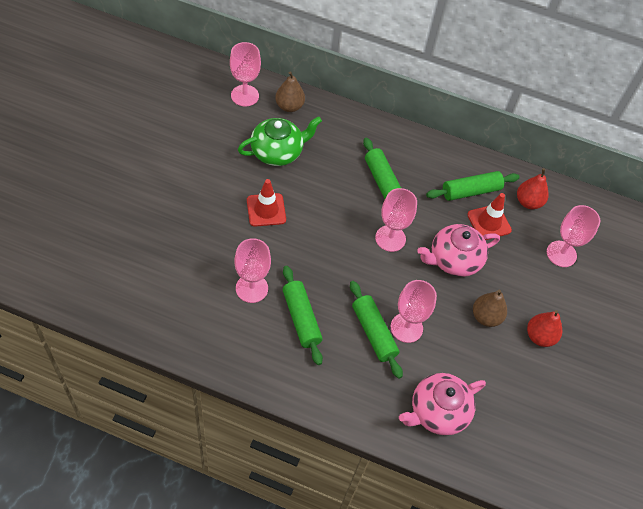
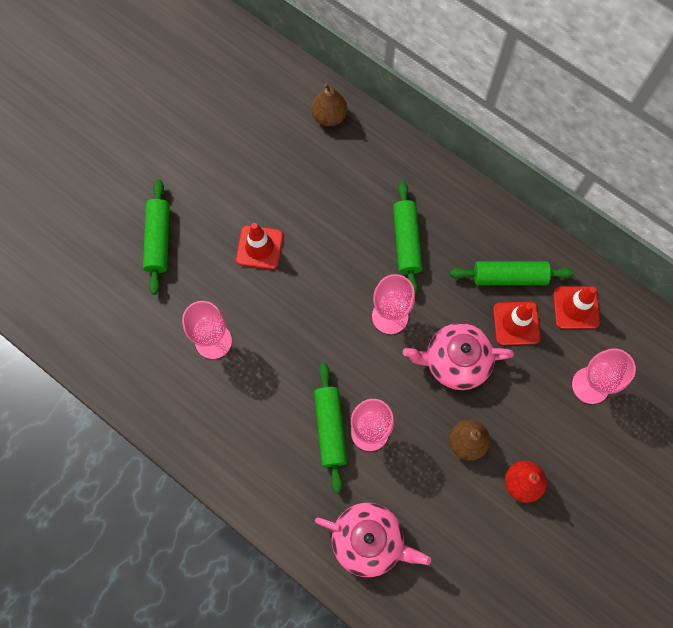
camera: 25 degrees right, 15 degrees up
(245, 95) = (281, 92): pink goblet -> none
(277, 152) = (296, 175): green teapot -> none
(301, 318) = (256, 391): green rolling pin -> green rolling pin (159, 240)
(437, 412) = (369, 540): pink teapot -> pink teapot turned 150 degrees counterclockwise
(528, 202) = (576, 307): red pear -> red traffic cone

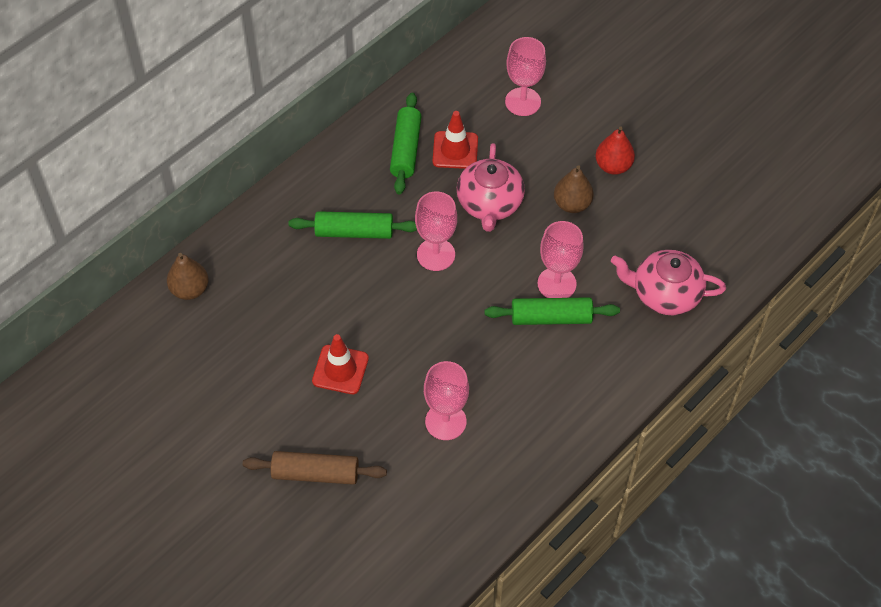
camera: 85 degrees left, 15 degrees down
(159, 240) = (315, 473): green rolling pin -> brown rolling pin
(369, 540) = (665, 294): pink teapot -> pink teapot turned 105 degrees counterclockwise
(576, 307) = (444, 102): red traffic cone -> none

